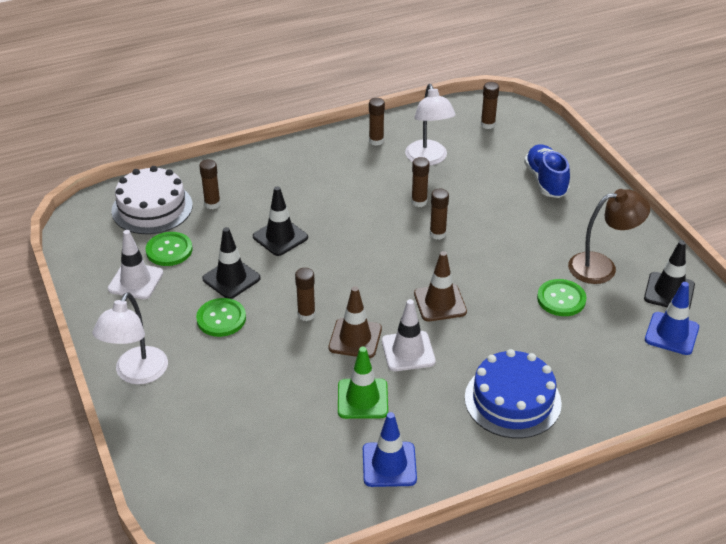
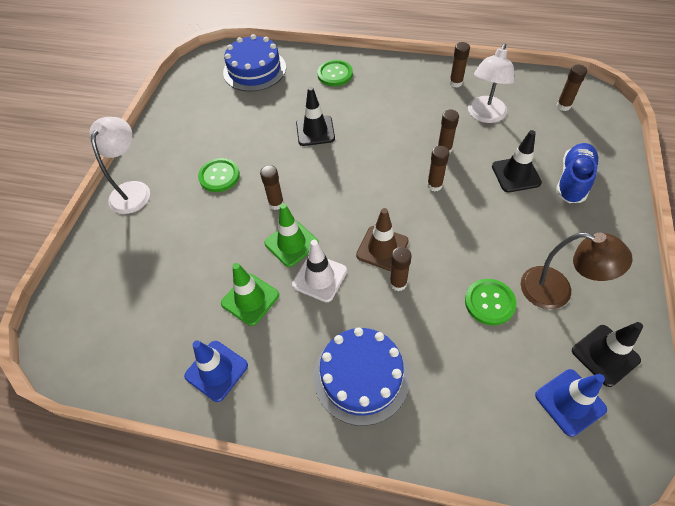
camera: 40 degrees right, 15 degrees up
(135, 281) = (195, 120): white traffic cone -> none
(137, 374) = (133, 190): white lamp -> white lamp turned 135 degrees clockwise
(152, 208) = (254, 70): white cake -> blue cake
(169, 250) = (236, 106): green button -> green button (335, 74)
(212, 204) = (294, 84): brown glue stick -> brown glue stick (398, 283)
(231, 278) = (254, 148): black traffic cone -> black traffic cone (516, 174)
(355, 338) = (291, 243): brown traffic cone -> green traffic cone

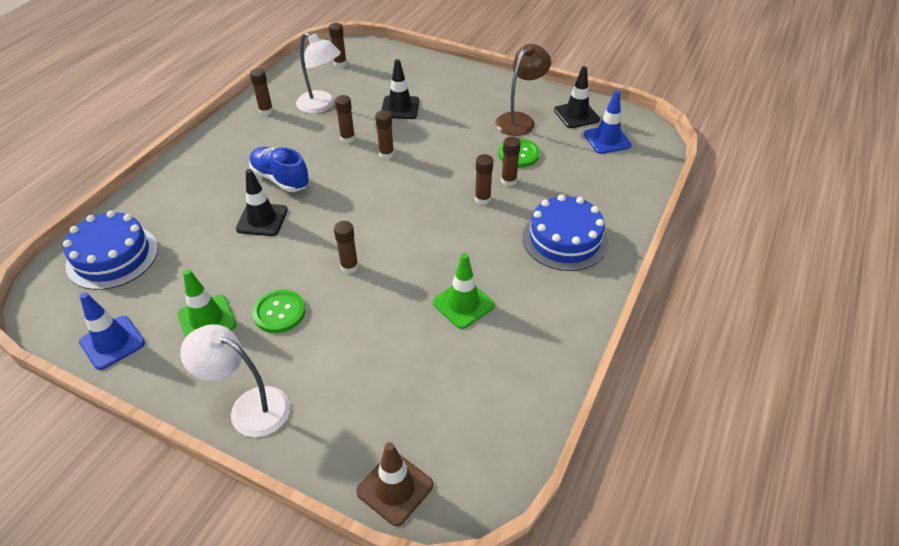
camera: 80 degrees left, 10 degrees down
(216, 370) = (536, 340): blue traffic cone -> blue traffic cone (112, 342)
(291, 243) = (408, 262): green traffic cone -> green traffic cone (207, 319)
(319, 278) = (457, 248): white traffic cone -> none
(335, 74) = (182, 188): green button -> none
(382, 248) = (441, 201): brown traffic cone -> brown traffic cone (395, 488)
(437, 302) = (508, 181): none -> brown glue stick
(573, 180) = (422, 83): blue shoe -> blue shoe (280, 179)

